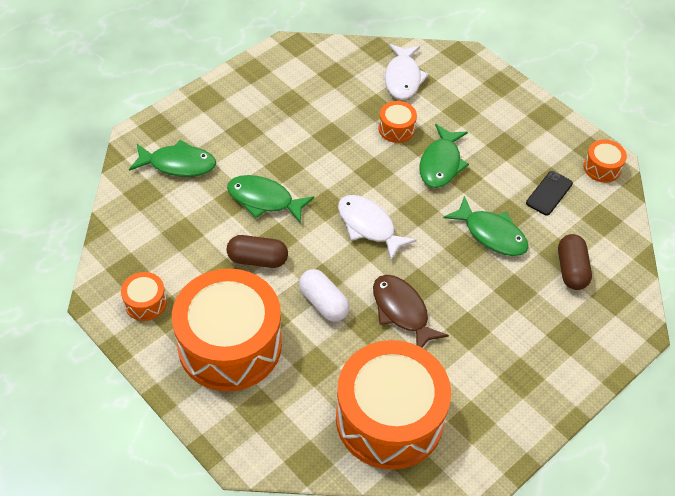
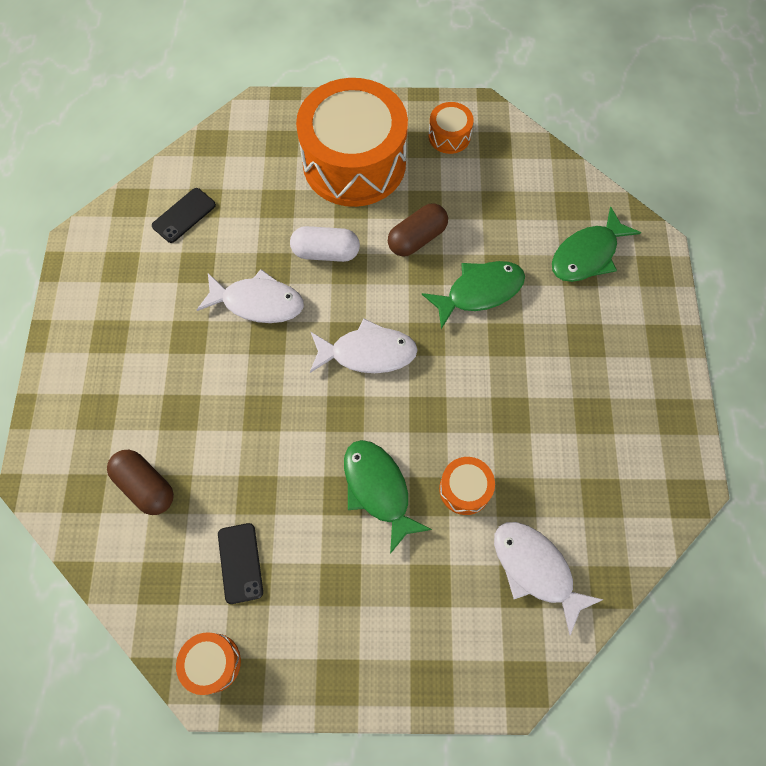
camera: 135 degrees right, 15 degrees up
(389, 418) = (184, 215): orange drum -> black phone
(402, 311) = (258, 302): brown fish -> white fish
(491, 234) = (253, 453): green fish -> none

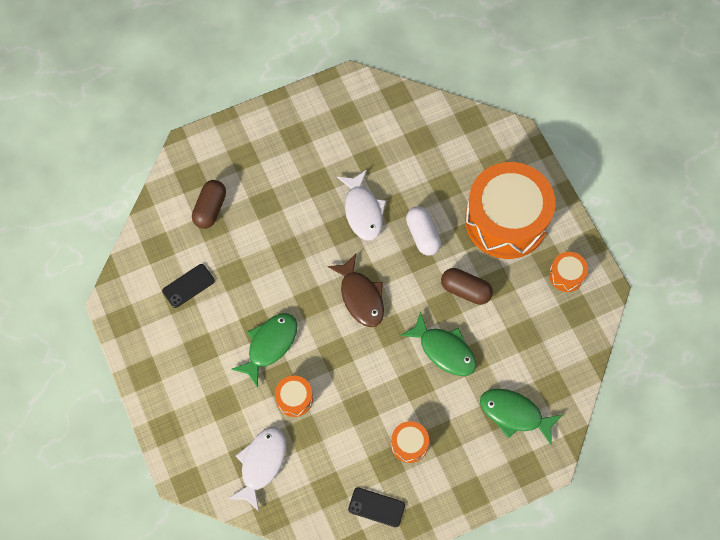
camera: 65 degrees right, 0 degrees up
(184, 215) = (404, 133): black phone -> black phone (376, 507)
(212, 663) = (126, 299): orange drum -> orange drum (409, 444)
(367, 352) = (361, 296): white fish -> brown fish

